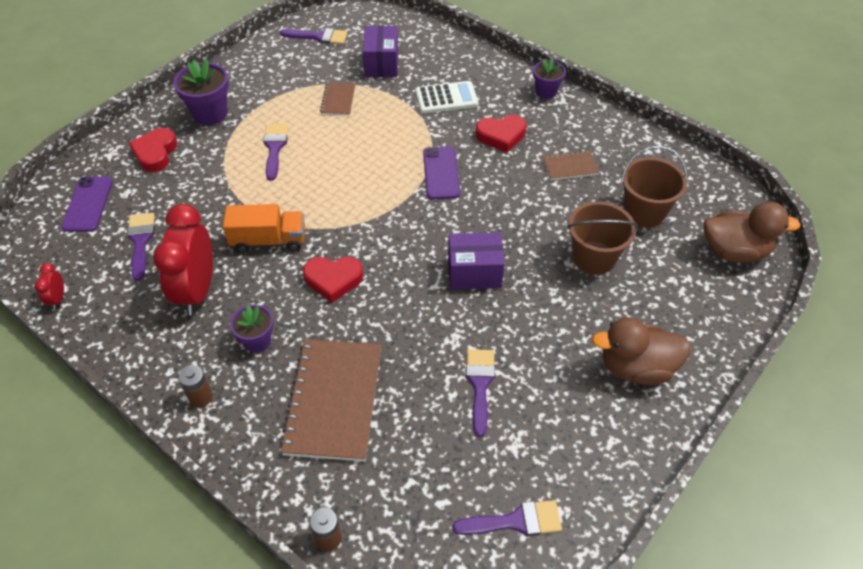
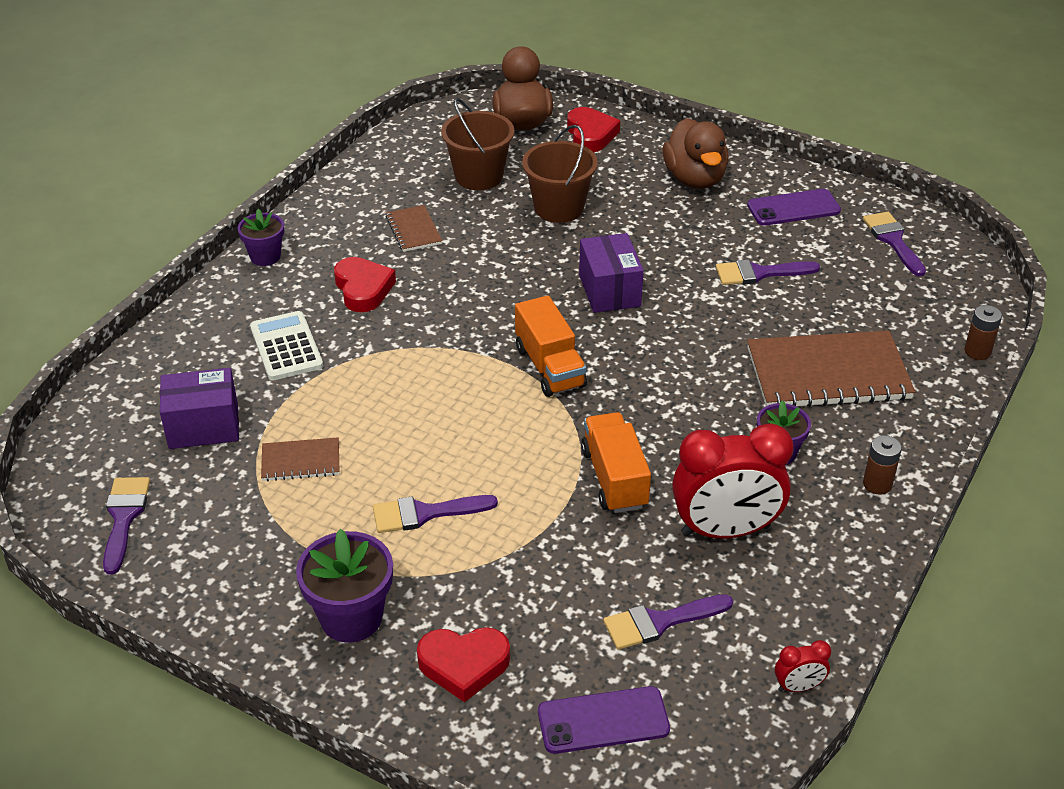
camera: 100 degrees left, 10 degrees down
(333, 280) = (660, 404): red heart -> red heart (590, 135)
(391, 223) = (550, 367): none -> orange truck
(441, 173) = (446, 335): purple phone -> purple phone (793, 208)

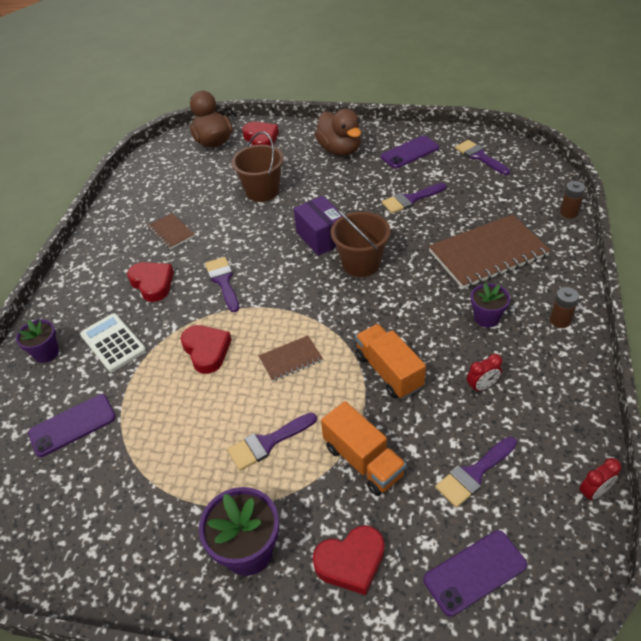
camera: 15 degrees left, 5 degrees up
(124, 518) = (34, 525): purple brush -> purple brush (223, 281)
(203, 426) = (72, 425): purple box -> purple phone
(265, 256) = (72, 279): purple flower pot -> purple flower pot (46, 353)
(301, 461) = (158, 430): brown notebook -> brown notebook (290, 359)
(397, 389) = (206, 351): none -> red heart
(479, 176) = (200, 184): brown bucket -> brown bucket (361, 263)
(550, 367) = (306, 302): orange truck -> orange truck (363, 460)
(725, 530) = (482, 386): red clock -> red clock, size x0.43

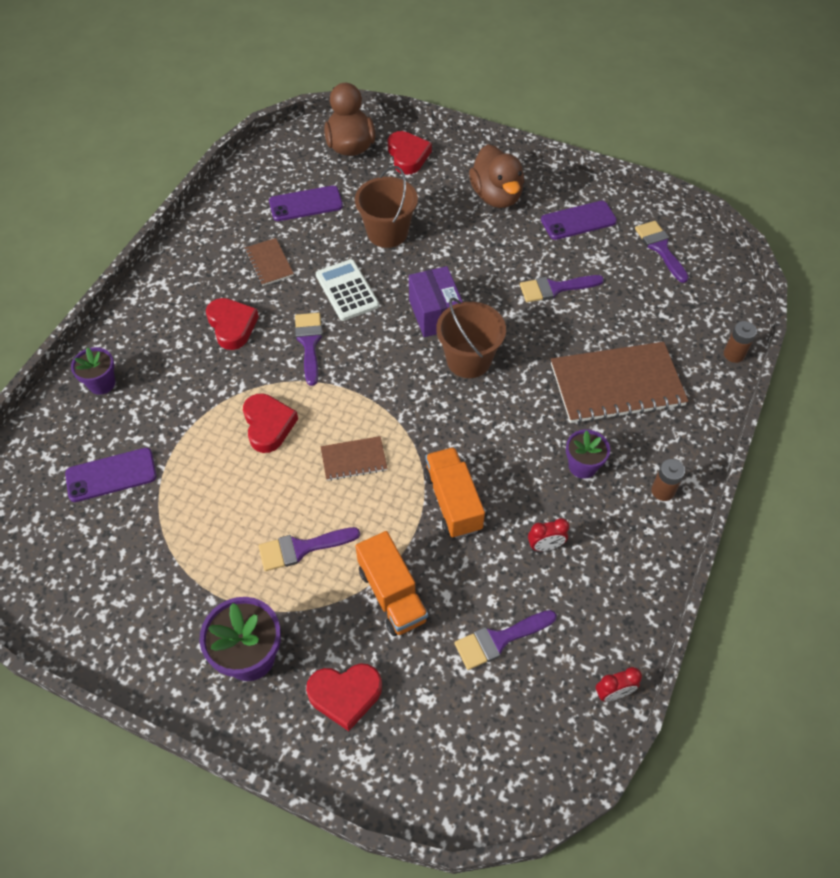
camera: 10 degrees right, 10 degrees up
(113, 343) = (173, 389): white calculator -> white calculator (347, 290)
(475, 572) = (461, 739): purple phone -> purple phone (306, 204)

